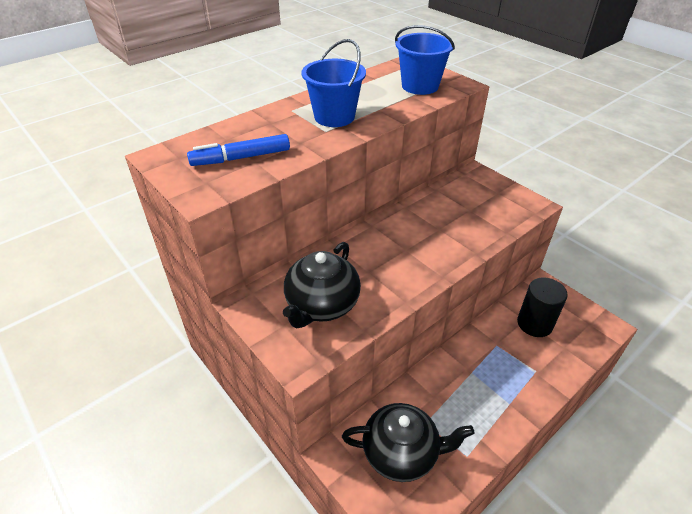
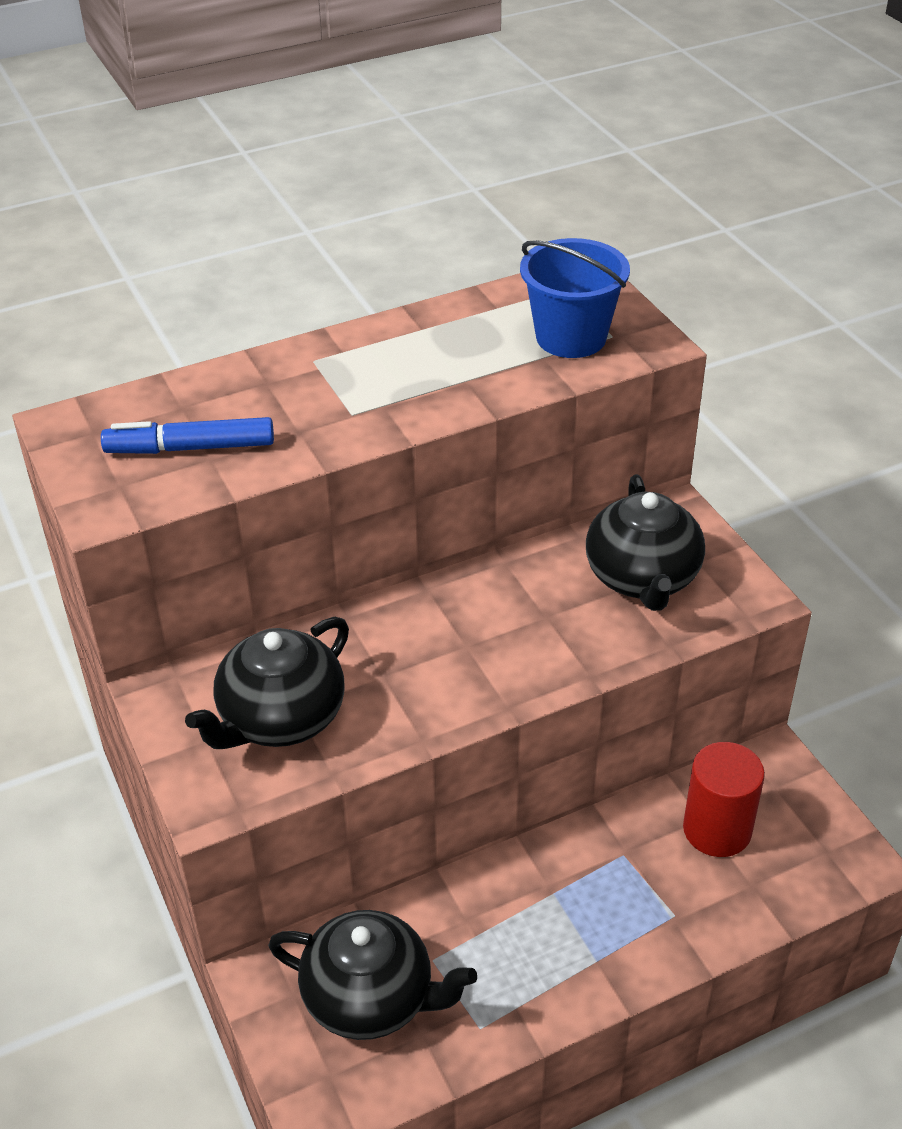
camera: 15 degrees right, 0 degrees up
(334, 117) = (380, 386): blue bucket -> none
(476, 204) = (642, 578): none -> black teapot
(534, 324) = (717, 830): black cylinder -> red cylinder

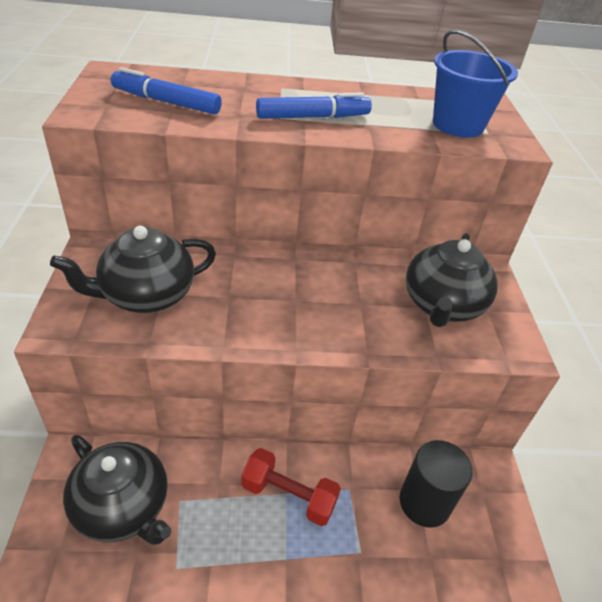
camera: 20 degrees right, 0 degrees up
(391, 397) = (313, 117): none -> blue marker
(558, 895) = (288, 496): none -> red dumbbell
(717, 830) = (424, 502): red cylinder -> black cylinder

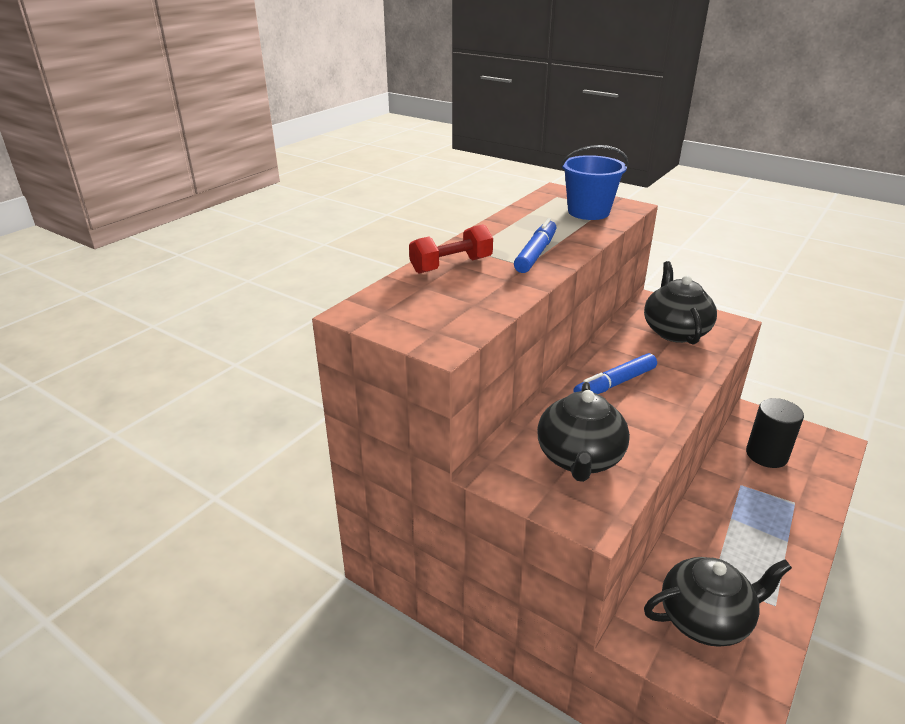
camera: 50 degrees left, 10 degrees down
(166, 102) = (455, 302): blue marker -> blue marker (615, 384)
(288, 496) = (734, 517): red dumbbell -> red dumbbell (451, 265)
(442, 305) = (675, 331): black teapot -> black teapot turned 150 degrees counterclockwise

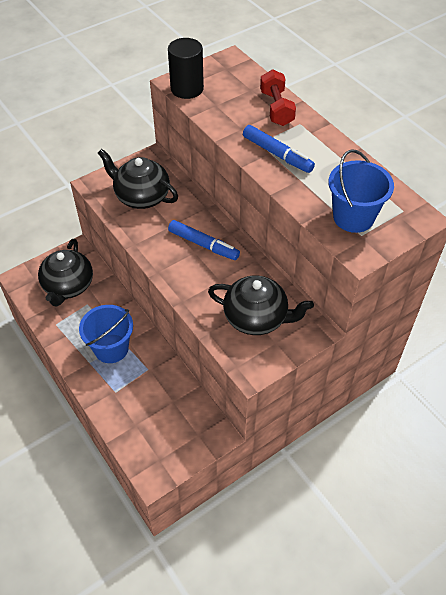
camera: 110 degrees right, 20 degrees up
(615, 384) = (203, 244): blue marker -> blue marker turned 135 degrees clockwise
(749, 527) = (111, 348): none -> blue bucket
(766, 455) = (167, 408): black cylinder -> black cylinder (187, 89)

